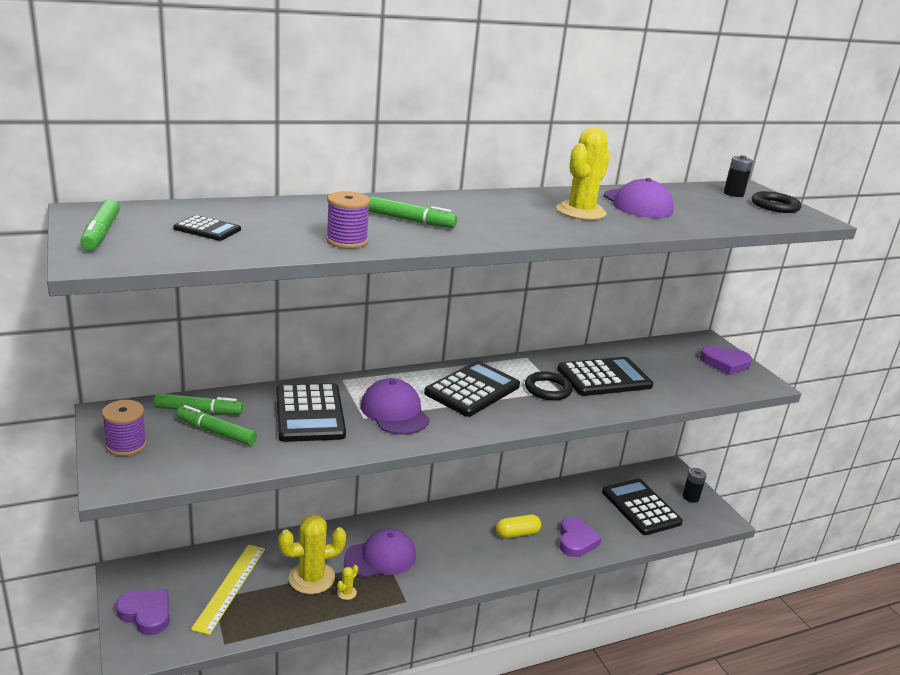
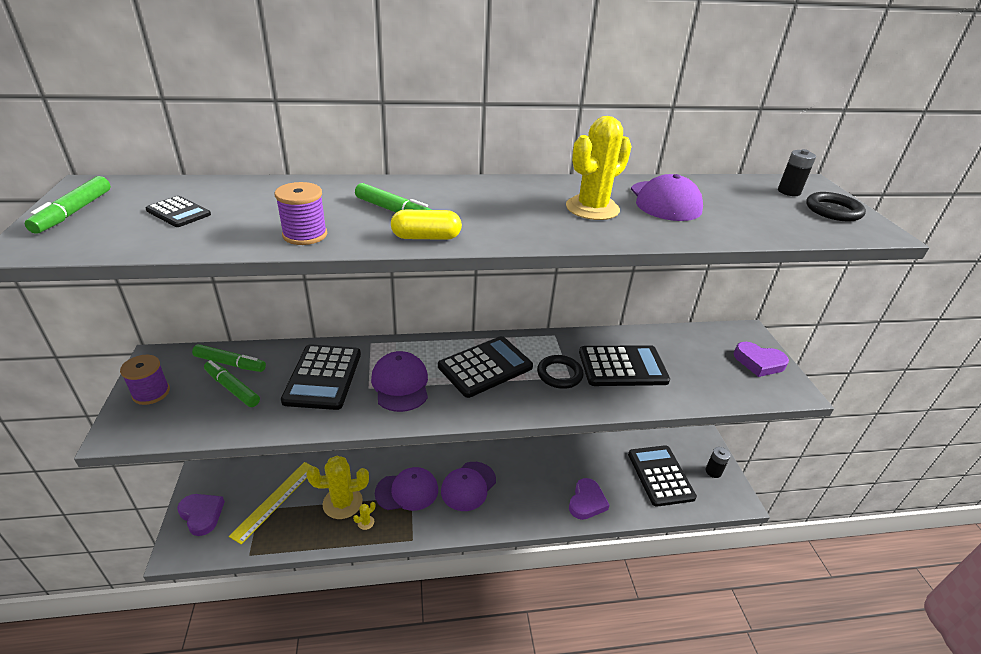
camera: 15 degrees right, 10 degrees up
(446, 543) = (468, 486): none -> purple cap
(517, 533) = (535, 486): yellow capsule -> yellow capsule (426, 237)

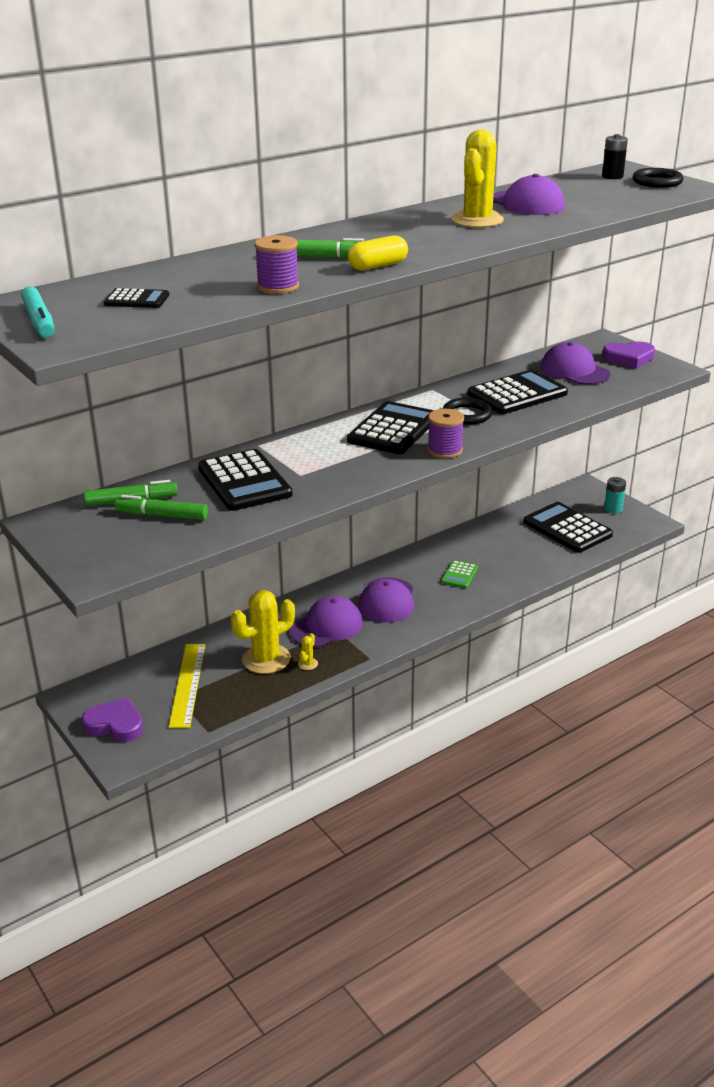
camera: 25 degrees left, 5 degrees down
(74, 212) = (39, 321): green marker -> turquoise marker
(151, 393) = (80, 544): purple spool -> purple spool (445, 450)
(400, 384) = (327, 464): purple cap -> purple cap (574, 371)
(540, 485) = (459, 575): none -> green calculator
(587, 502) = (514, 571): purple heart -> none
(713, 471) = (613, 509): black battery -> turquoise battery

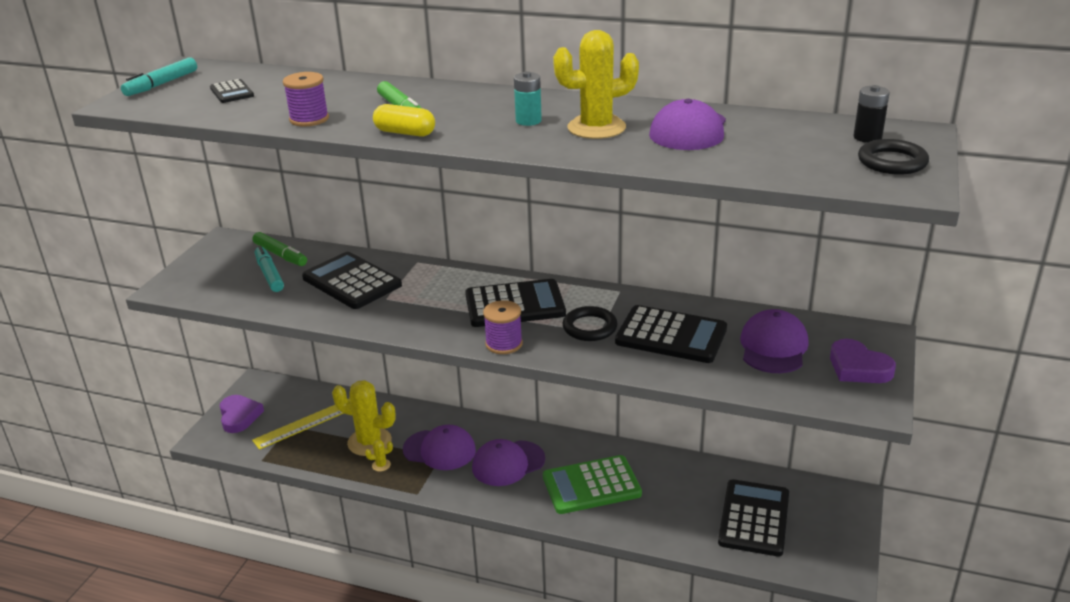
camera: 55 degrees right, 0 degrees up
(162, 515) = (269, 274): green marker -> turquoise marker
(244, 481) = (351, 282): black calculator -> black calculator turned 105 degrees clockwise
(459, 575) = (591, 486): green calculator -> green calculator, size x2.01
(613, 509) = (834, 535): turquoise battery -> turquoise battery (528, 121)

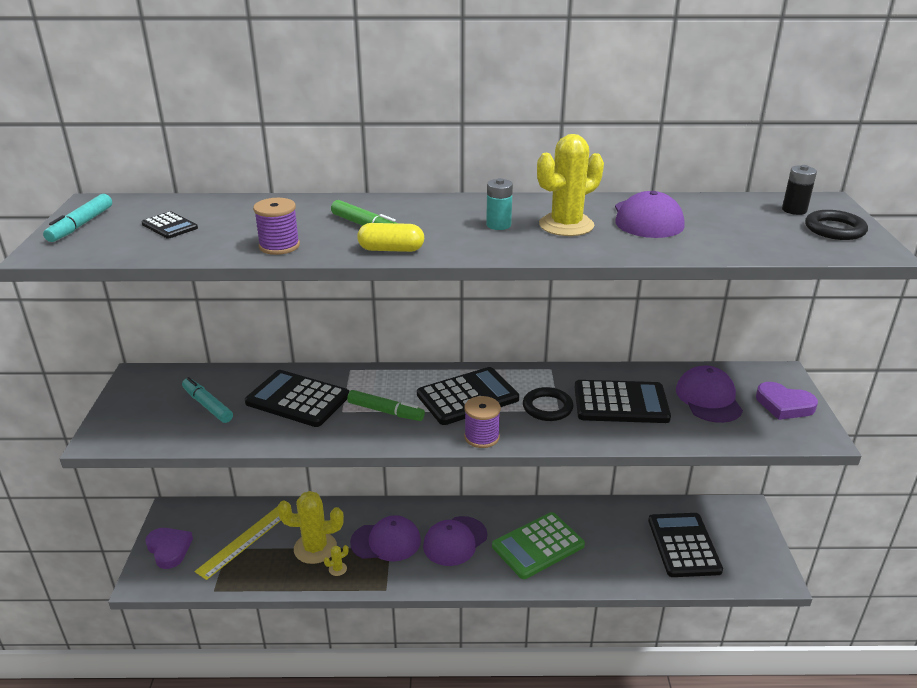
camera: 20 degrees left, 0 degrees up
(280, 255) = (207, 383): green marker -> green marker (385, 411)

